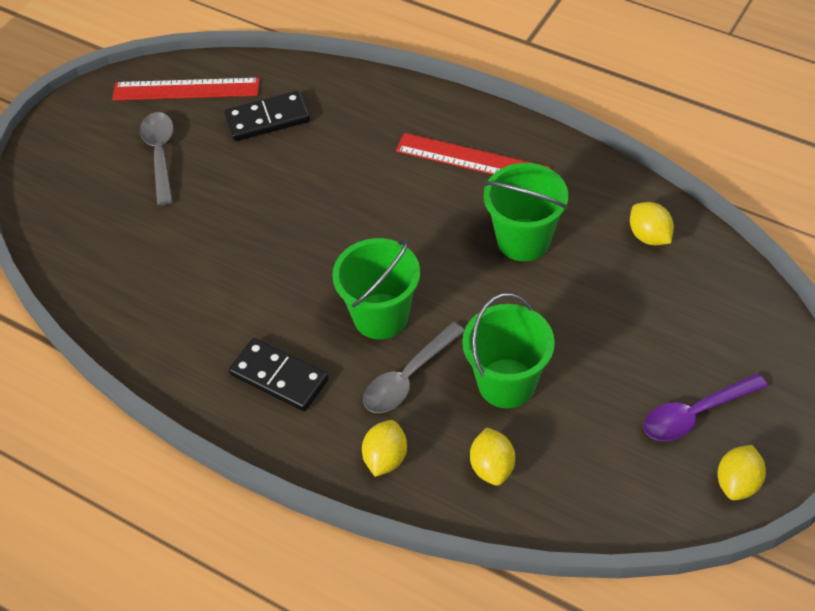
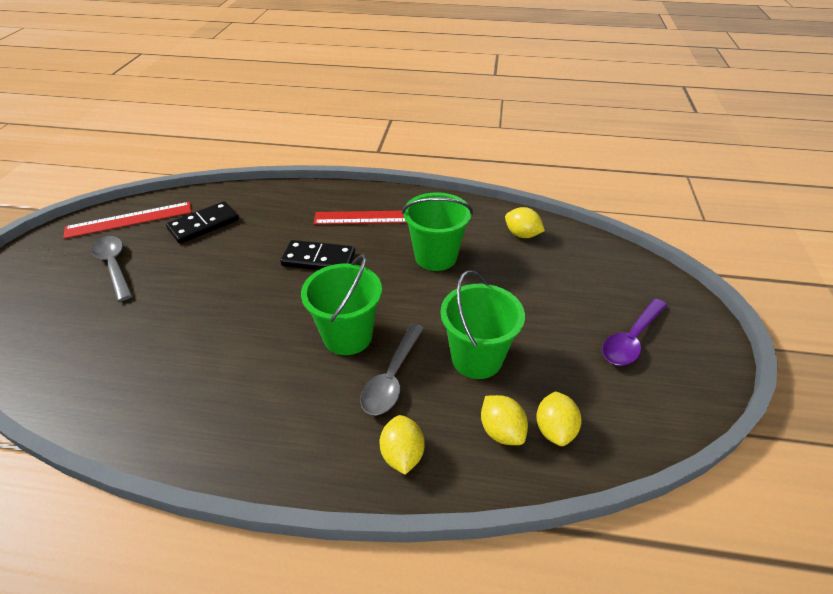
camera: 25 degrees left, 10 degrees down
(279, 377) = (272, 411): black domino -> black domino (319, 259)
(737, 483) = (697, 380): yellow lemon -> yellow lemon (554, 429)

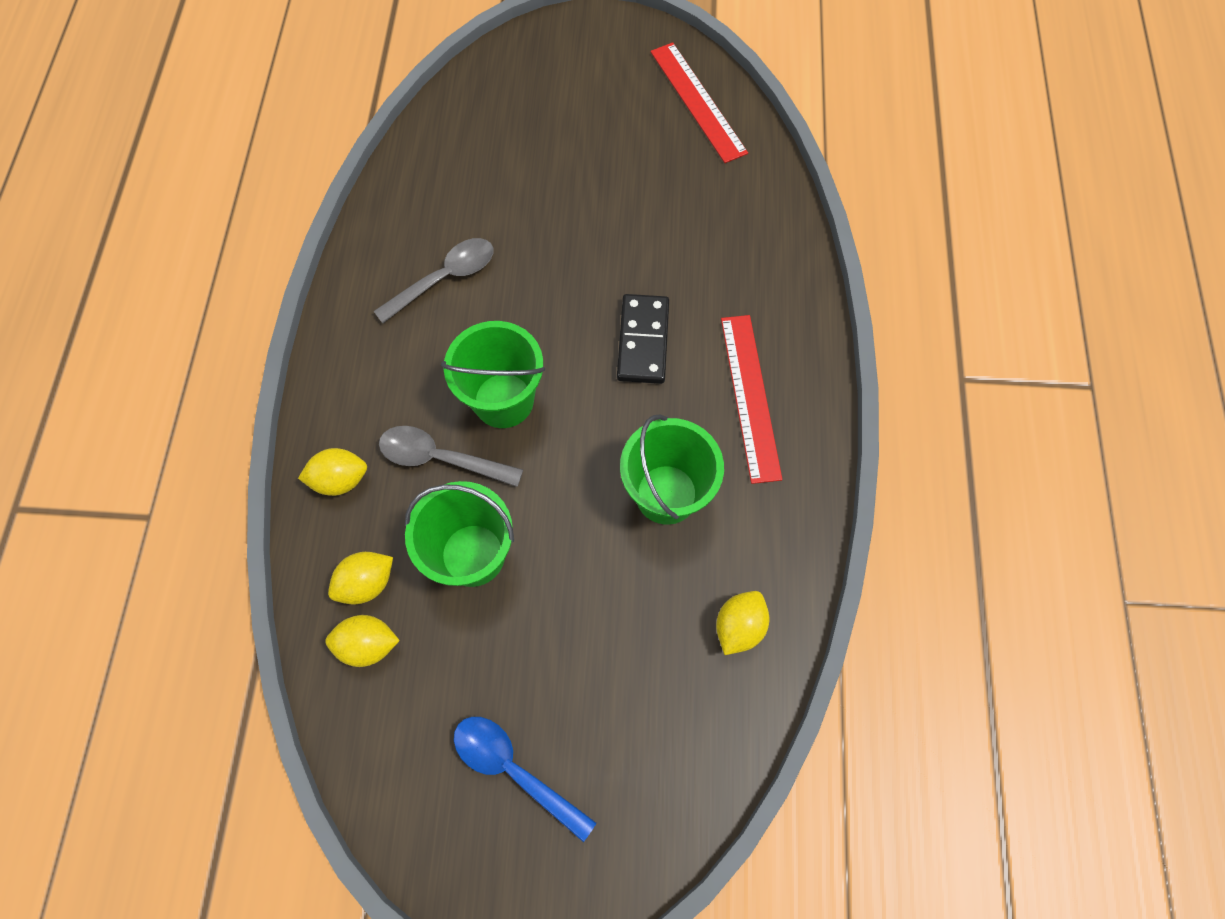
camera: 85 degrees right, 25 degrees up
(114, 266) = (605, 122): grey spoon -> grey spoon (445, 278)
(204, 225) = (699, 186): black domino -> none
(631, 339) = (514, 769): purple spoon -> blue spoon

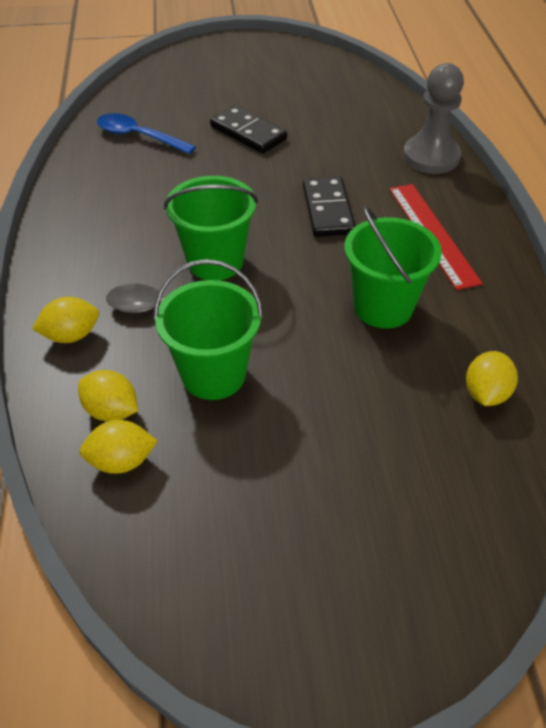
camera: 10 degrees left, 20 degrees down
(367, 583) = (111, 411): yellow lemon -> yellow lemon turned 75 degrees clockwise
(445, 278) = (144, 190): grey spoon -> none
(514, 769) = (301, 548): blue spoon -> blue spoon (138, 137)
(580, 199) = (248, 133): none -> black domino
(698, 101) = (325, 73): red ruler -> none
(785, 272) = (431, 157): none -> grey pawn

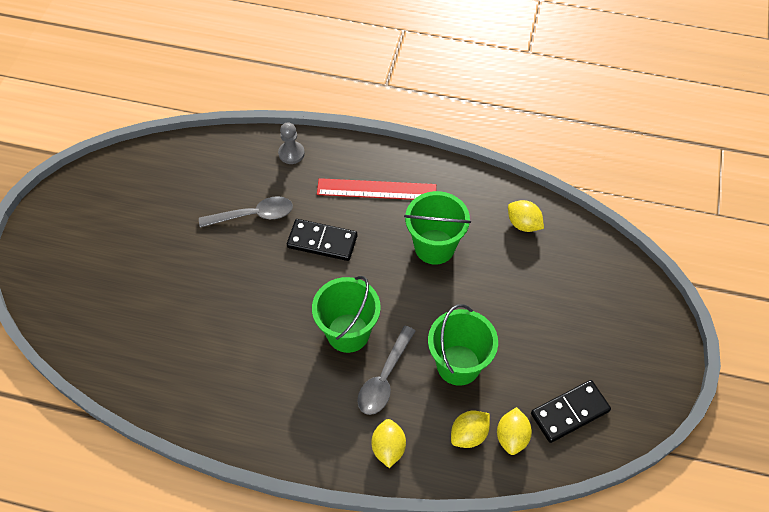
camera: 70 degrees left, 10 degrees up
(138, 137) = (154, 347): blue spoon -> none
(248, 133) = (195, 262): black domino -> black domino (569, 412)
(330, 153) = (253, 215): none -> grey spoon
(431, 157) = (291, 153): grey pawn -> grey pawn, size x0.58

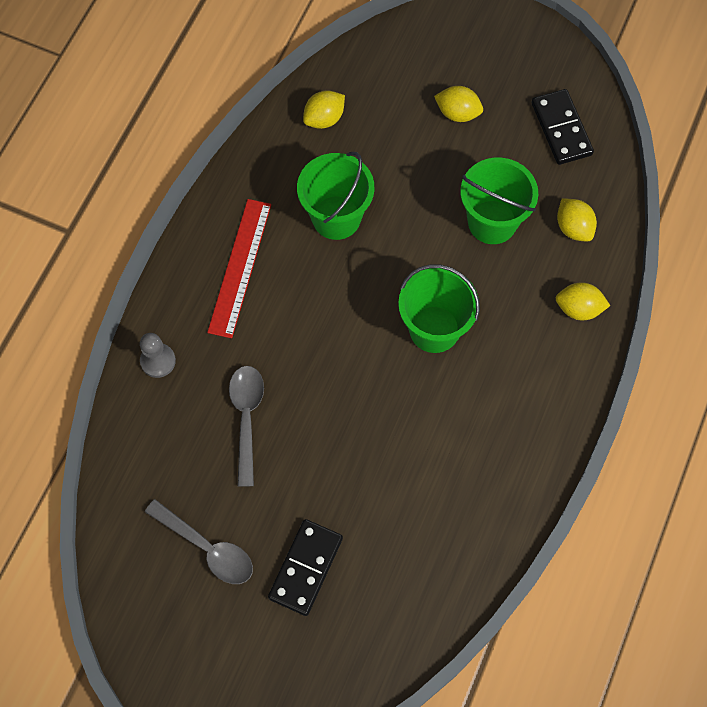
camera: 80 degrees left, 10 degrees up
(322, 241) = (303, 341): black domino -> black domino (305, 568)
(384, 378) = (497, 299): grey spoon -> grey spoon (207, 548)
(512, 437) = (581, 188): yellow lemon -> yellow lemon (457, 113)

